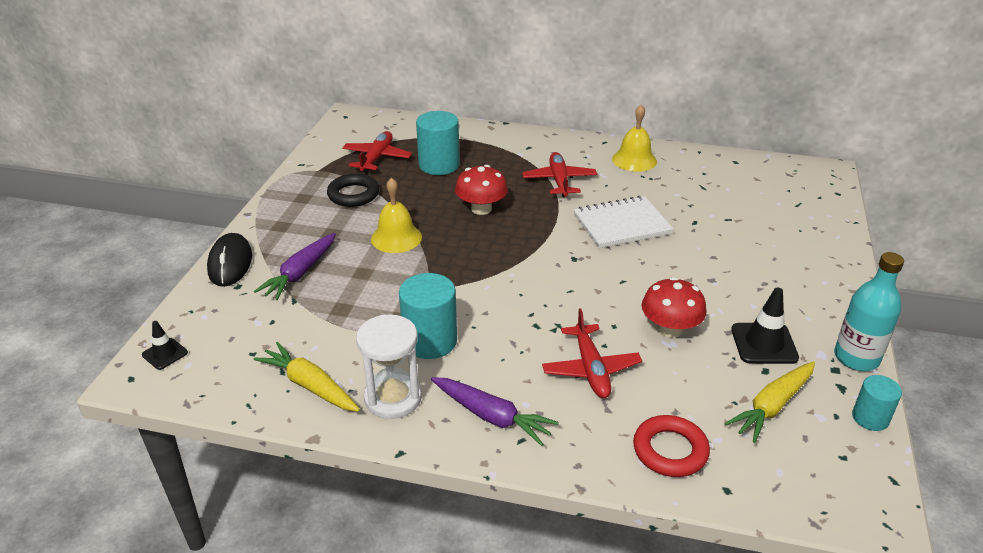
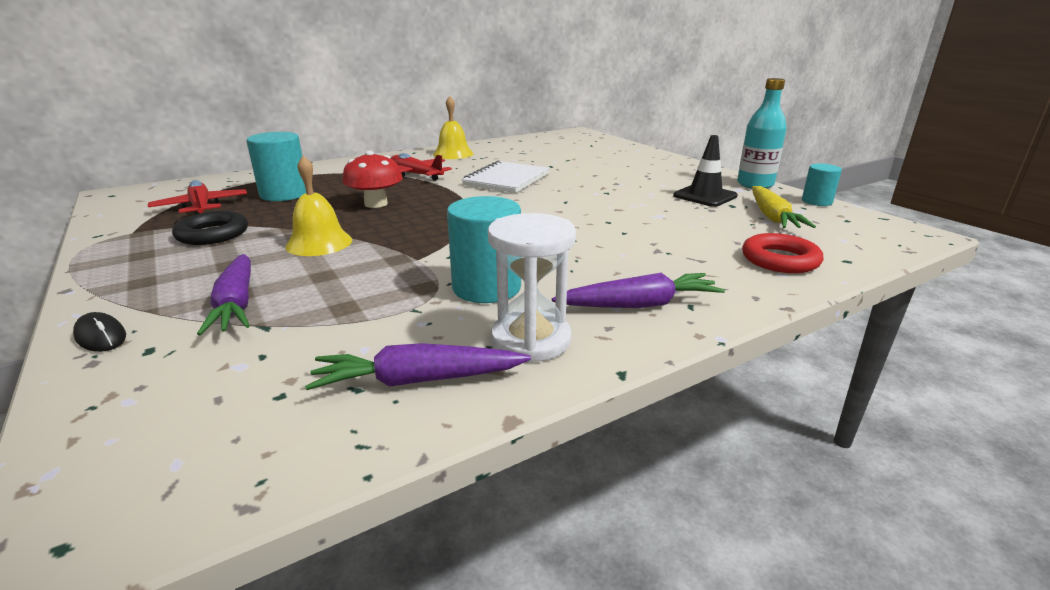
camera: 45 degrees left, 10 degrees down
(165, 354) = (104, 476): black traffic cone -> none
(230, 263) = (101, 336): black mouse -> black mouse, size x0.56
(310, 385) = (418, 380): yellow carrot -> purple carrot
(591, 369) = (644, 247): red plane -> none
(670, 329) = (644, 210): red mushroom -> none

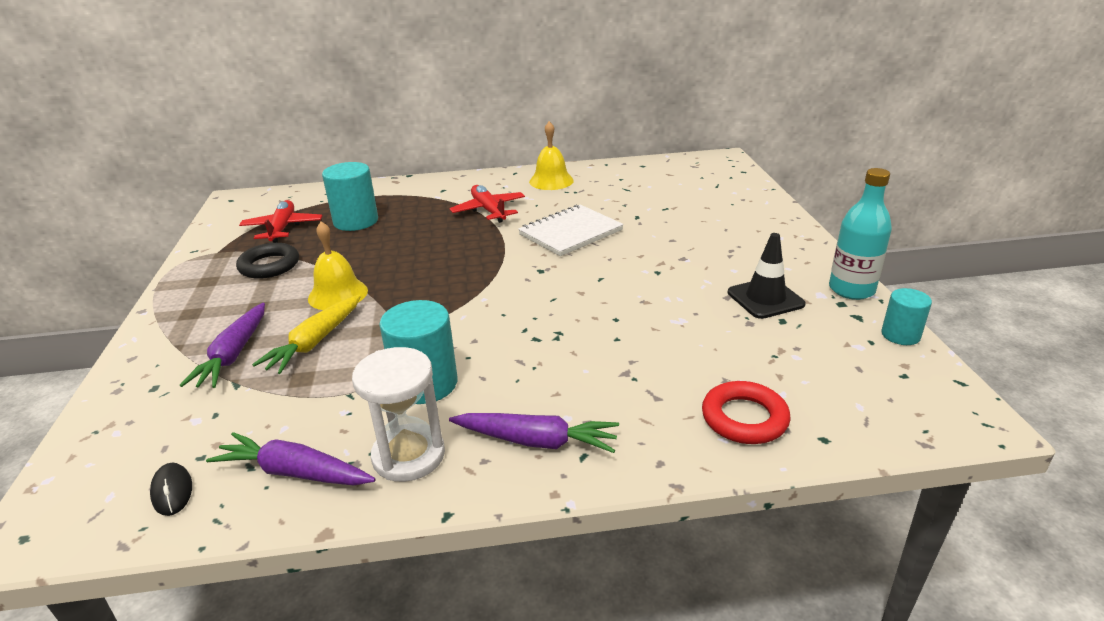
camera: 25 degrees right, 5 degrees up
(101, 336) = (135, 366): black mouse -> black mouse (172, 491)
(376, 204) = (420, 249): red mushroom -> none
(772, 217) = (811, 349): yellow carrot -> yellow carrot (315, 342)

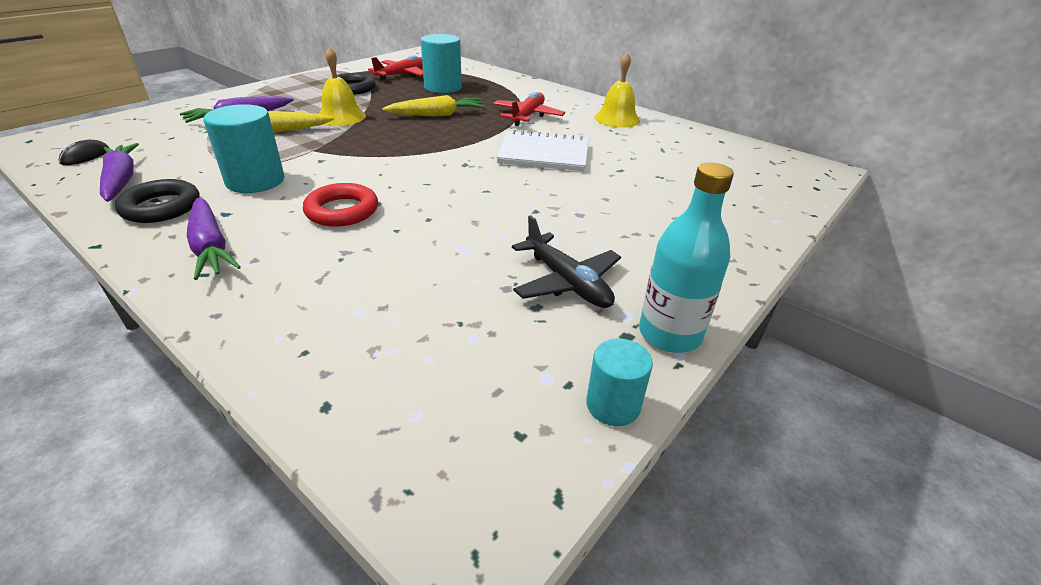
camera: 45 degrees right, 5 degrees up
(408, 455) = (161, 207): white hourglass -> black ring
(418, 247) = (437, 115): none -> yellow carrot
(744, 418) = (323, 339): red ring -> red ring (342, 211)
(765, 298) = (567, 282): black traffic cone -> black plane

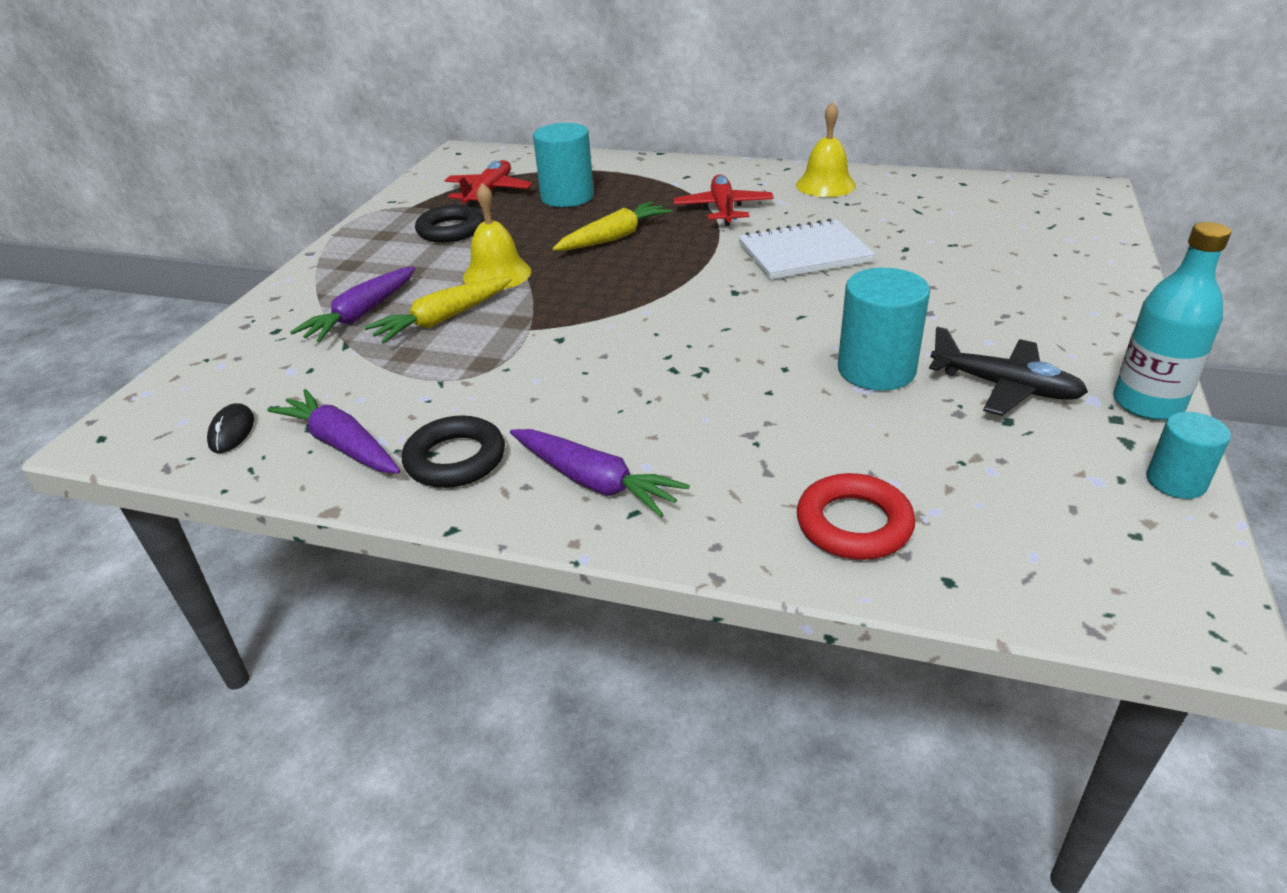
camera: 20 degrees left, 0 degrees up
(255, 181) = (521, 390): turquoise cylinder -> turquoise cylinder (876, 370)
(342, 211) = (679, 391): red ring -> red ring (853, 524)

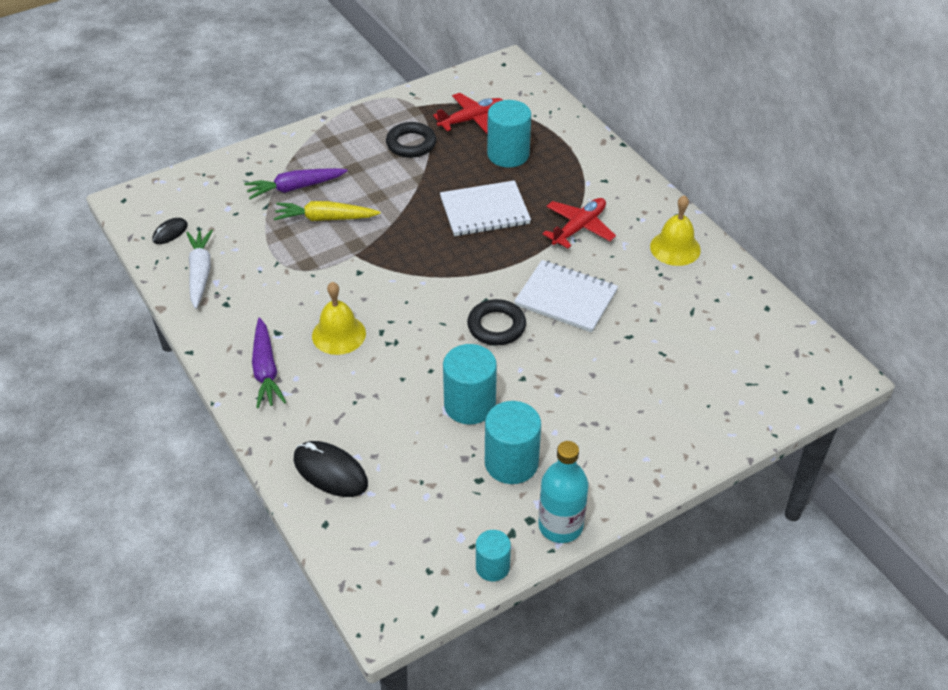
camera: 40 degrees right, 10 degrees up
(342, 445) = (200, 273): purple carrot -> white carrot
(455, 459) = (231, 315): black ring -> black ring (496, 326)
(497, 274) = (389, 200): yellow bell -> yellow bell (338, 334)
(614, 238) = (484, 211): yellow carrot -> white notebook
(853, 524) = (330, 472): red ring -> black mouse
(1005, 387) = (511, 463): black plane -> turquoise cylinder

